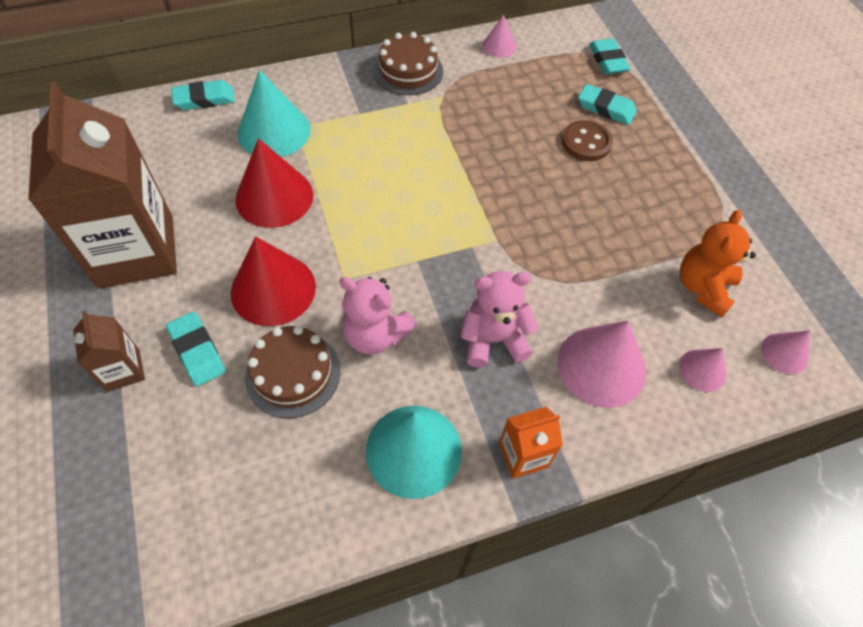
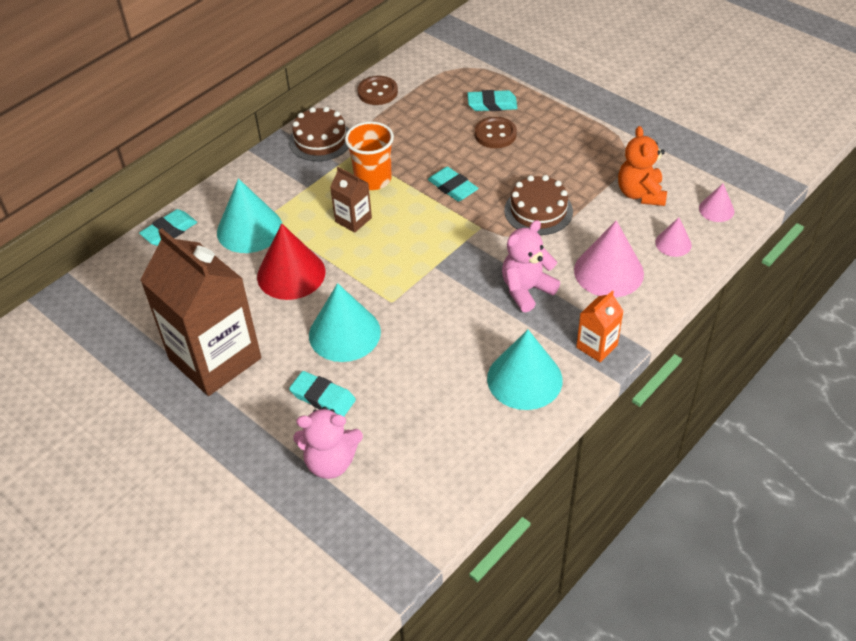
camera: 25 degrees left, 10 degrees down
(123, 370) = (278, 435): brown carton -> brown carton (353, 220)
(273, 289) = (344, 333): red cone -> turquoise cone
(293, 373) = (405, 376): brown cake -> brown cake (538, 211)
(375, 335) = (443, 326): pink teddy bear -> pink teddy bear (330, 462)
(427, 134) = (373, 179): none -> orange cup
(499, 46) = (377, 92): pink cone -> brown button
(608, 60) = (468, 69): turquoise eraser -> turquoise eraser (452, 187)

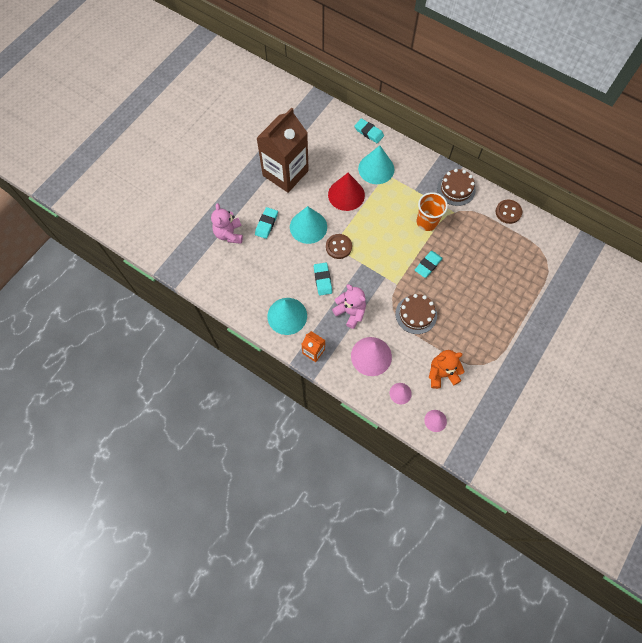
camera: 80 degrees right, 20 degrees up
(353, 220) = (391, 217): brown carton -> none
(492, 104) = (511, 279): turquoise eraser -> turquoise eraser (322, 280)
(495, 134) = (481, 284): brown button -> brown button (338, 247)

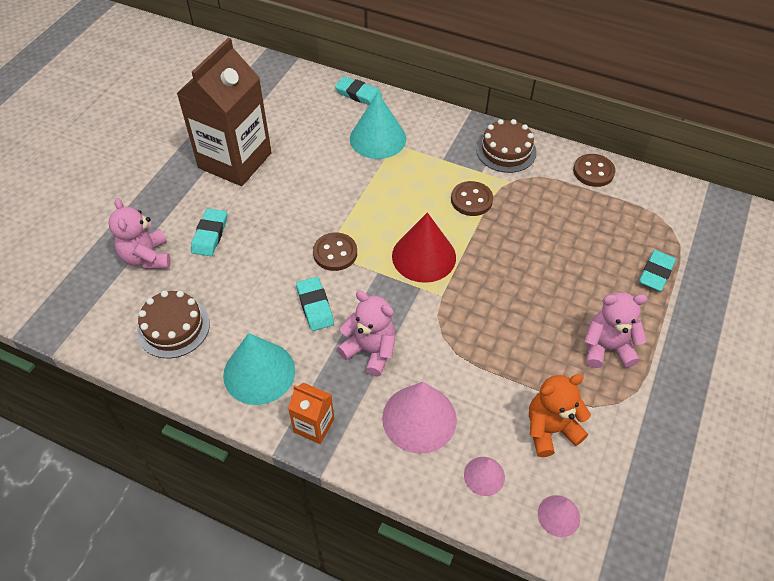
camera: 10 degrees left, 15 degrees down
(308, 227) = (280, 230): turquoise cone -> none
(346, 194) = (336, 178): red cone -> red cone (424, 256)
(416, 314) = (483, 338): brown cake -> brown cake (173, 327)
(427, 222) = (471, 200): orange cup -> brown button
(428, 265) = (487, 261): turquoise eraser -> turquoise eraser (656, 273)
(485, 331) = (606, 348): none -> pink teddy bear

